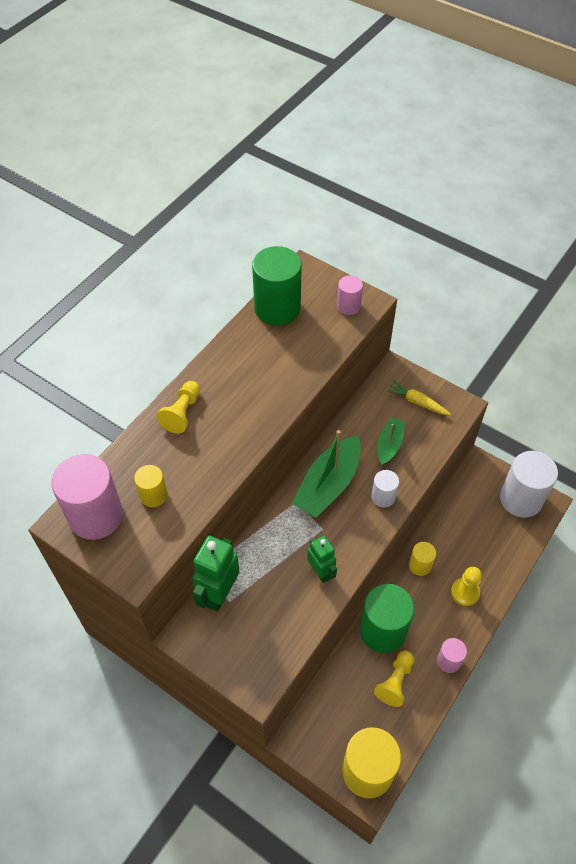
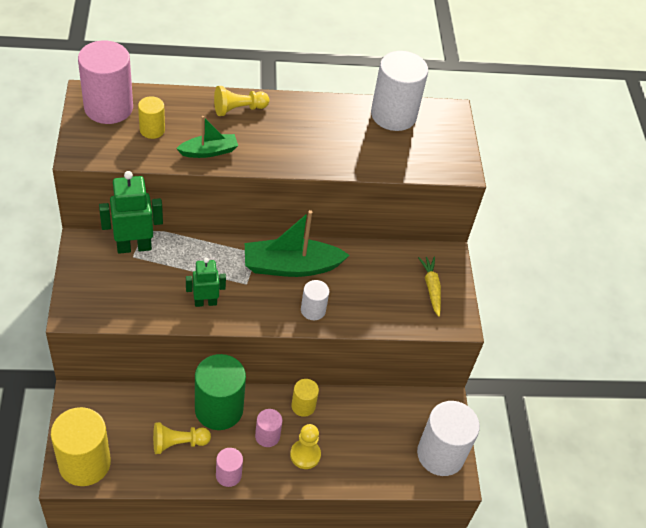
camera: 45 degrees right, 5 degrees down
(277, 308) = (393, 115): green cylinder -> white cylinder
(320, 572) = (205, 302): green robot -> green robot turned 120 degrees counterclockwise
(348, 306) = (442, 158): pink cylinder -> pink cylinder (267, 436)
(389, 445) = (368, 289): green boat -> green boat (209, 151)

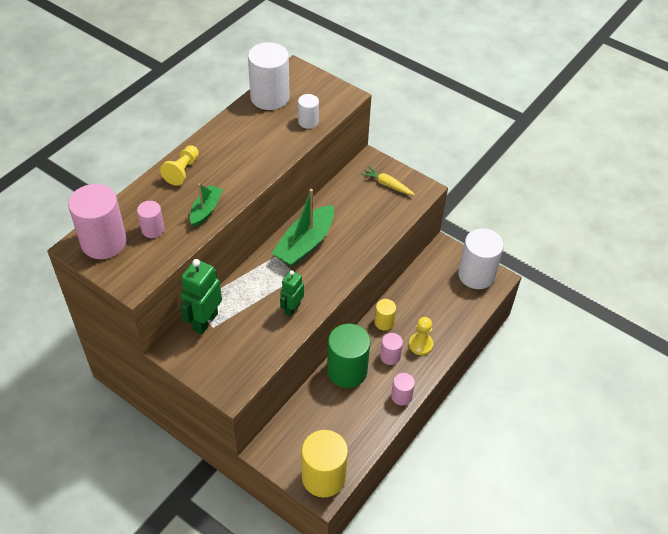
camera: 45 degrees left, 0 degrees up
(152, 130) = (153, 229): yellow cylinder -> pink cylinder
(178, 443) = (354, 410): yellow pawn -> none
(313, 310) = (351, 254): white cylinder -> white cylinder (308, 122)

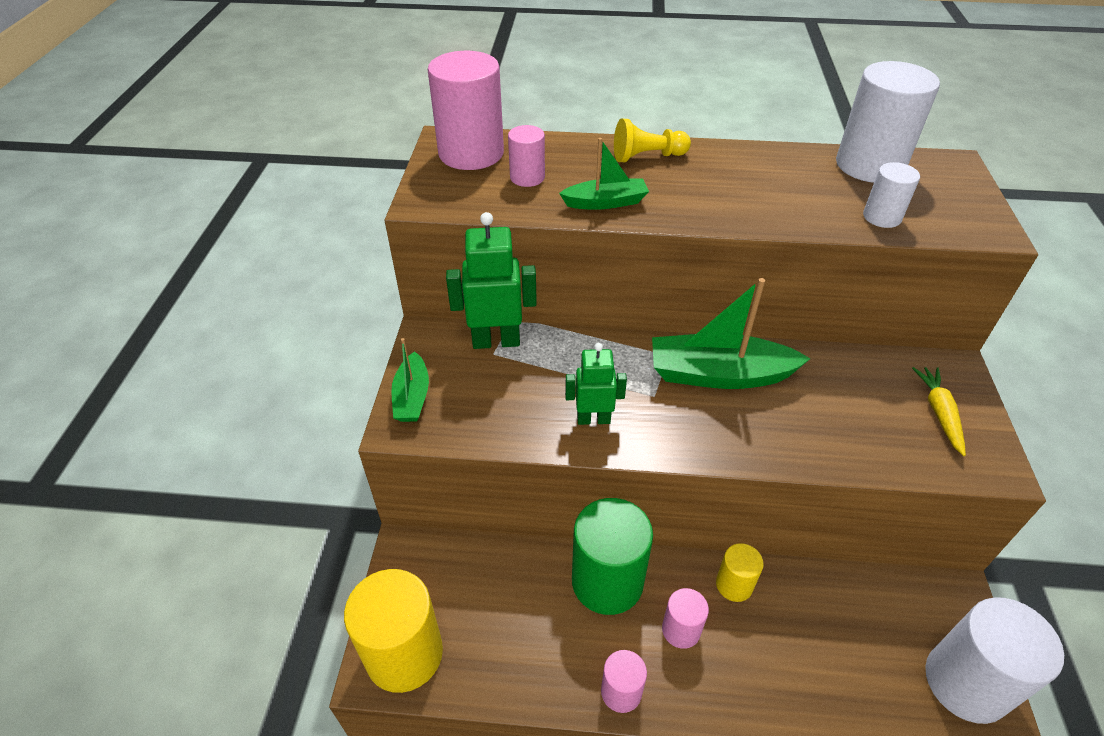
camera: 60 degrees right, 5 degrees down
(215, 378) = (412, 397): none -> green boat
(420, 344) = (742, 666): yellow pawn -> none

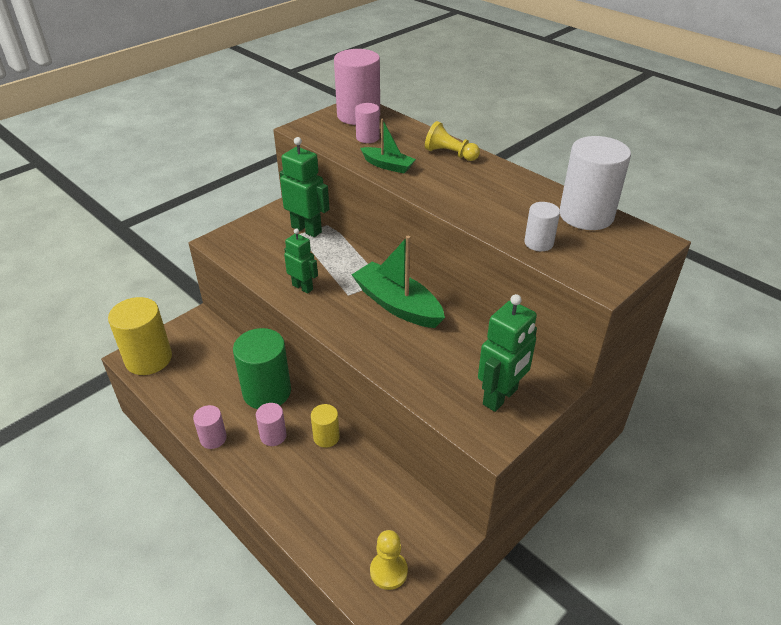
camera: 40 degrees right, 5 degrees down
(412, 397) = (237, 233): green boat -> none
(939, 413) = (500, 397): yellow carrot -> green robot
(966, 682) = (388, 571): white cylinder -> yellow pawn

